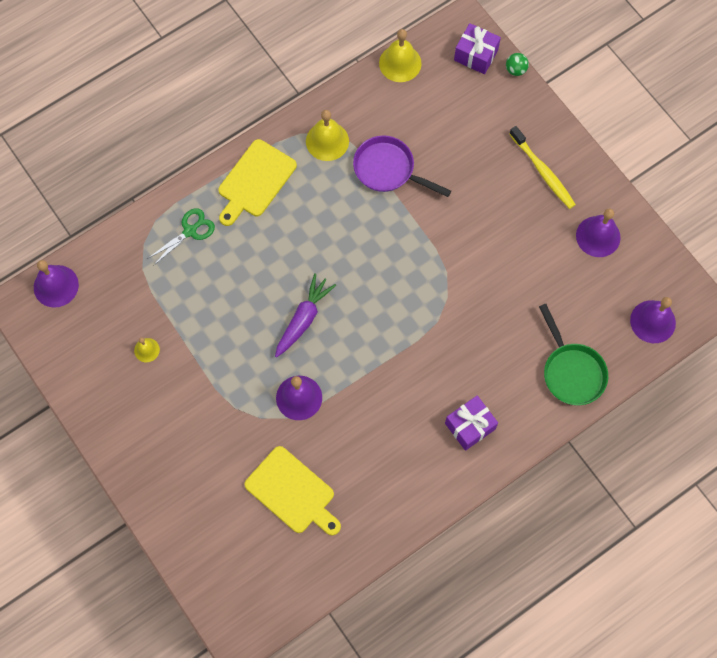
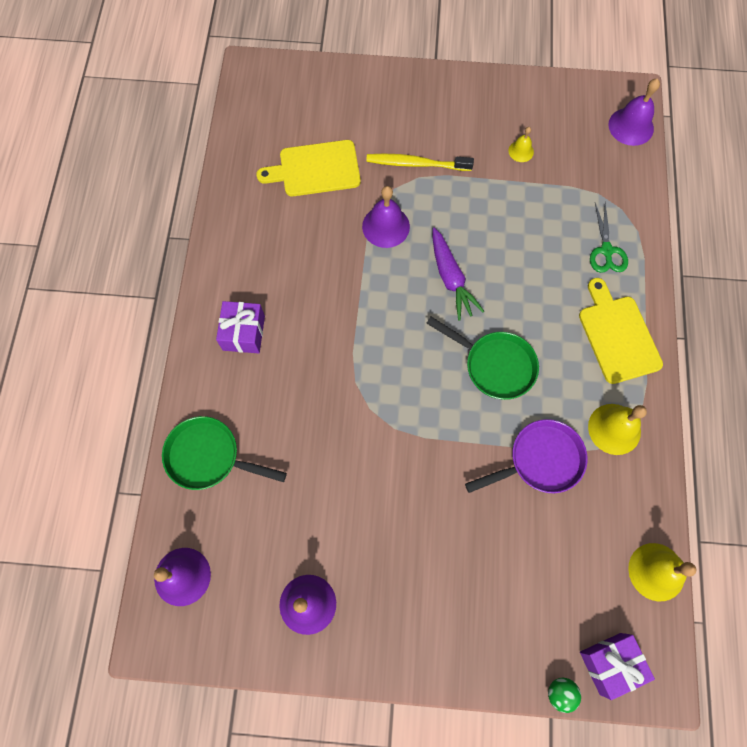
camera: 130 degrees right, 0 degrees up
(346, 242) = (494, 365): none -> green pan
(543, 171) = (420, 612): yellow toothbrush -> yellow toothbrush (416, 164)

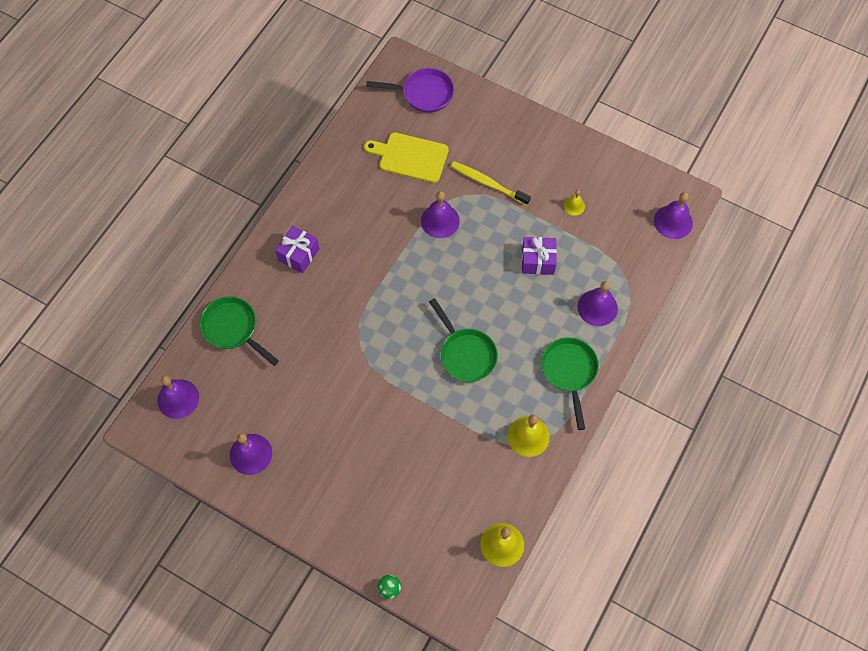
camera: 25 degrees right, 5 degrees down
(450, 278) = (467, 278): purple carrot -> none
(540, 460) = (461, 433): purple pan -> purple pan (423, 93)
(606, 250) = (597, 307): green scissors -> purple bell
(610, 663) = (434, 587): purple gift -> purple gift (537, 261)
(617, 335) = (569, 372): yellow cutting board -> green pan

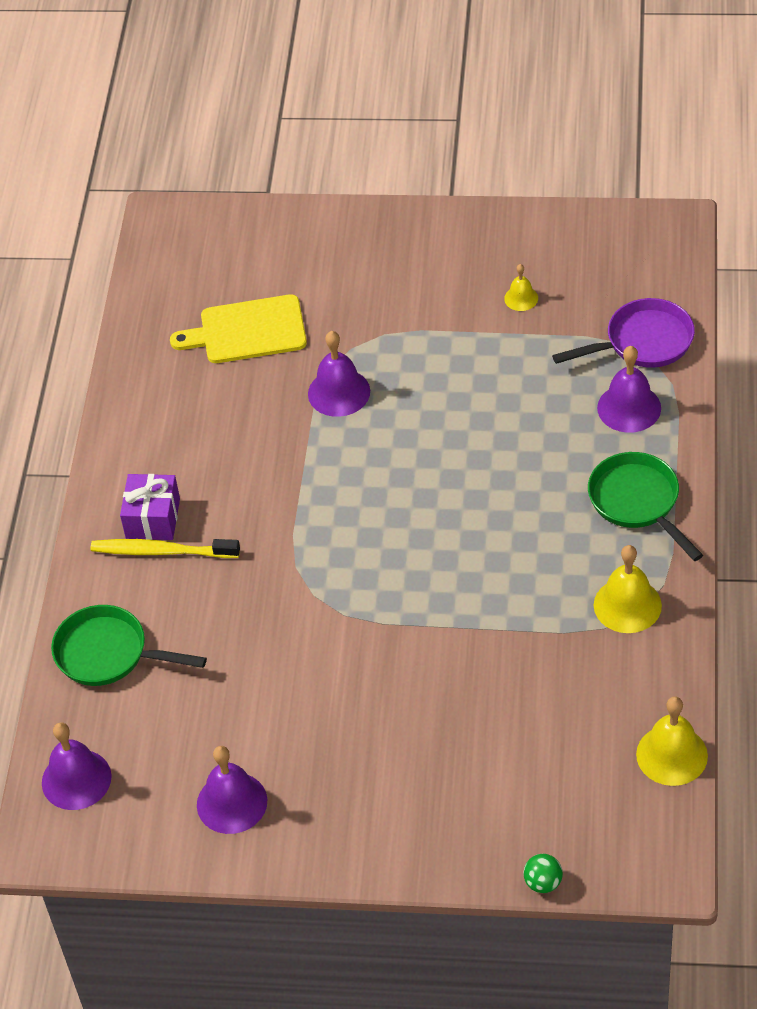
camera: 20 degrees left, 15 degrees down
(423, 93) = (219, 245): purple pan -> purple pan (643, 342)
(465, 354) = (476, 541): green pan -> none
(488, 183) = (381, 319): yellow toothbrush -> yellow toothbrush (162, 551)
(537, 261) = (510, 385): purple gift -> none
(673, 221) = (670, 263): purple bell -> none

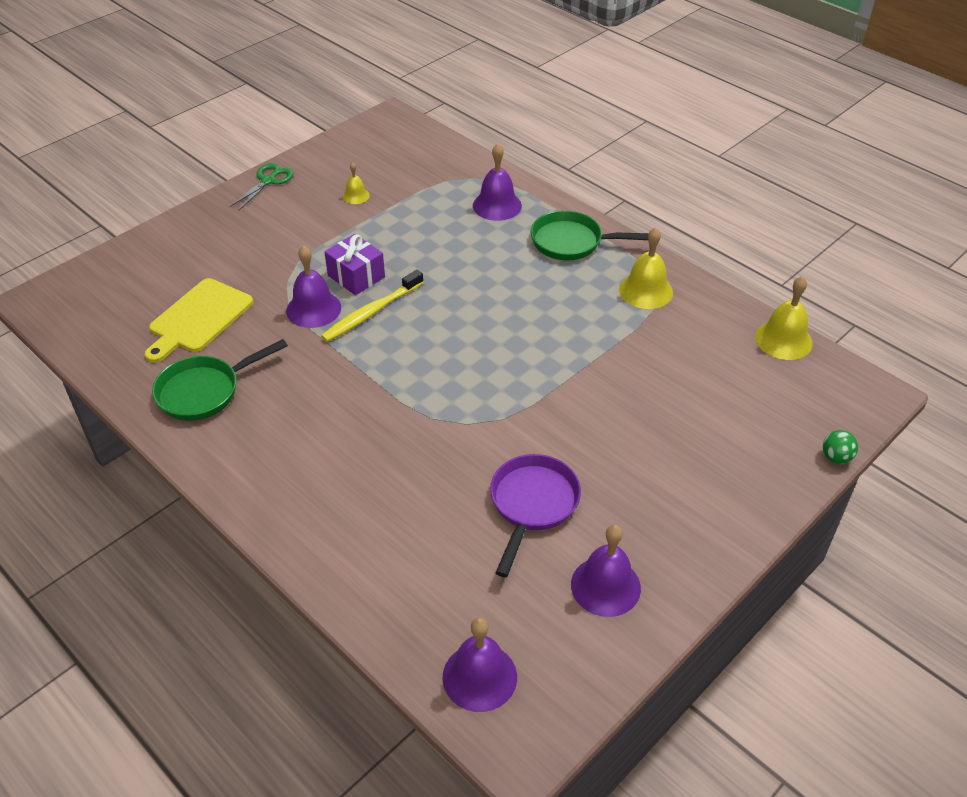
camera: 55 degrees left, 5 degrees down
(109, 653) = (379, 574): green pan -> green pan (204, 391)
(153, 518) = (288, 467): purple gift -> purple gift (356, 276)
(162, 551) = (325, 480): yellow toothbrush -> yellow toothbrush (372, 312)
(469, 223) = (268, 181): none -> green scissors
(643, 342) = (456, 174): purple pan -> purple pan (532, 505)

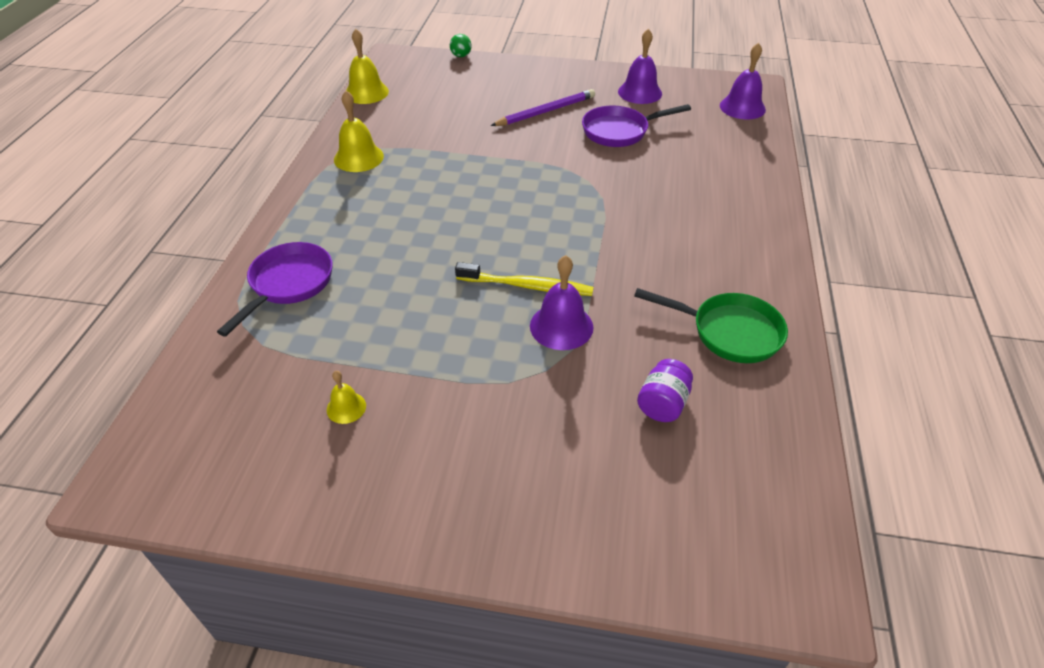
camera: 125 degrees left, 0 degrees up
(198, 318) = (662, 404): yellow cutting board -> purple jar
(268, 181) = (373, 525): green scissors -> none
(356, 276) = (488, 324): purple gift -> none
(497, 205) = (288, 284): purple bell -> purple pan
(572, 242) = (319, 215): green pan -> none
(629, 464) = (545, 111): none -> purple pencil

